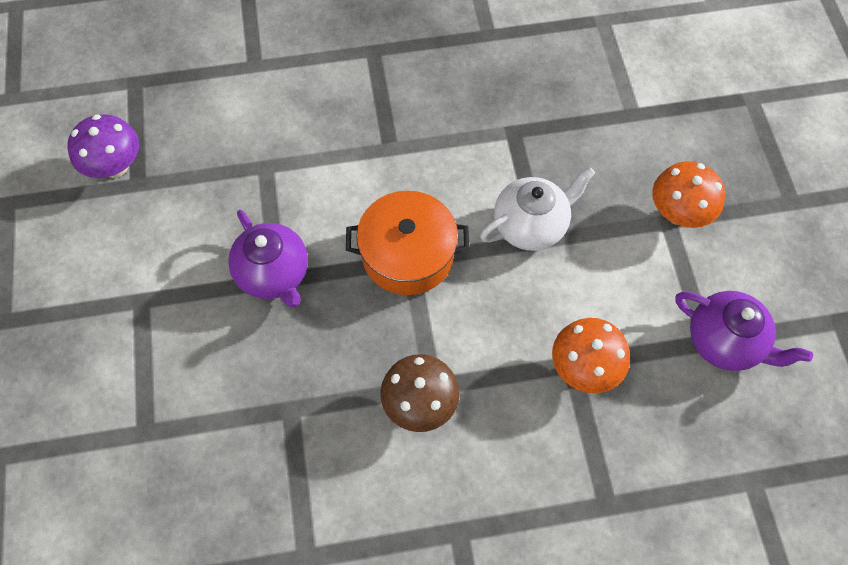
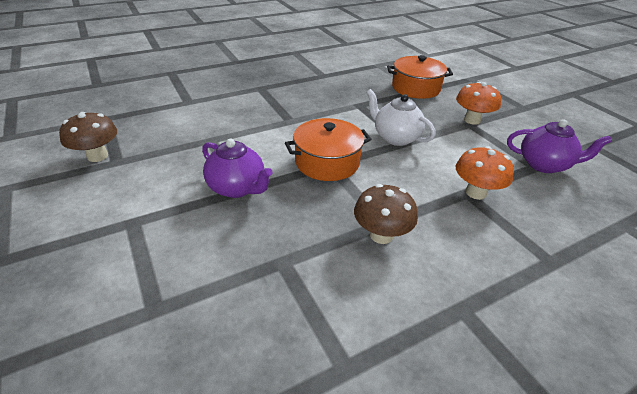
camera: 20 degrees left, 25 degrees down
(115, 166) = (97, 156): purple mushroom -> brown mushroom
(531, 225) = (395, 137): white teapot -> white teapot turned 90 degrees counterclockwise
(632, 105) = (416, 88): none -> orange pot

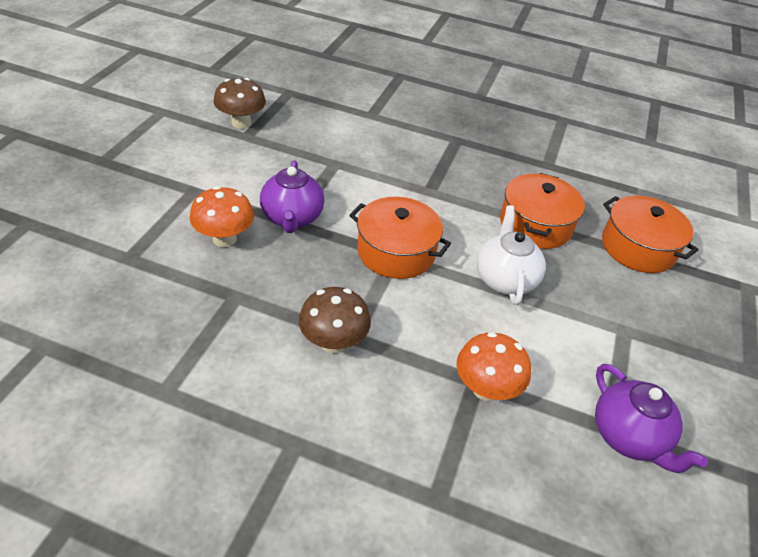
camera: 45 degrees right, 5 degrees up
(364, 105) = (535, 225): none -> orange pot
(472, 120) = (637, 329): orange mushroom -> orange mushroom (224, 239)

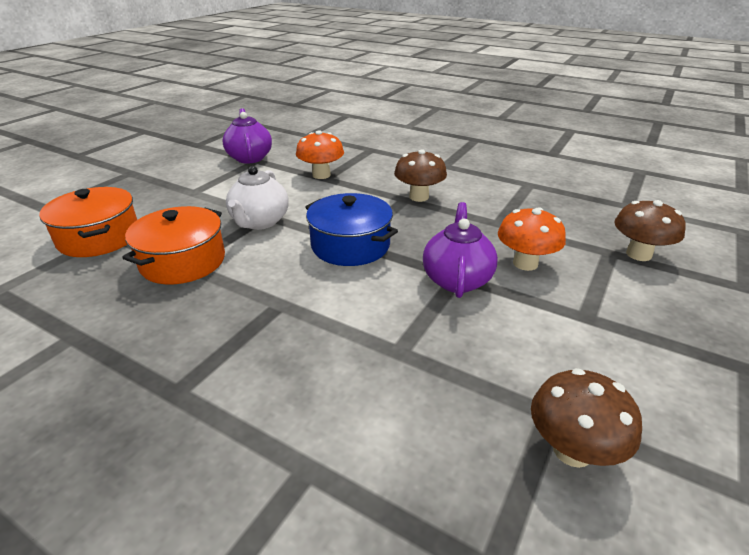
camera: 165 degrees left, 10 degrees down
(99, 256) = (638, 254): none -> brown mushroom
(396, 252) = (350, 245): orange pot -> blue pot

